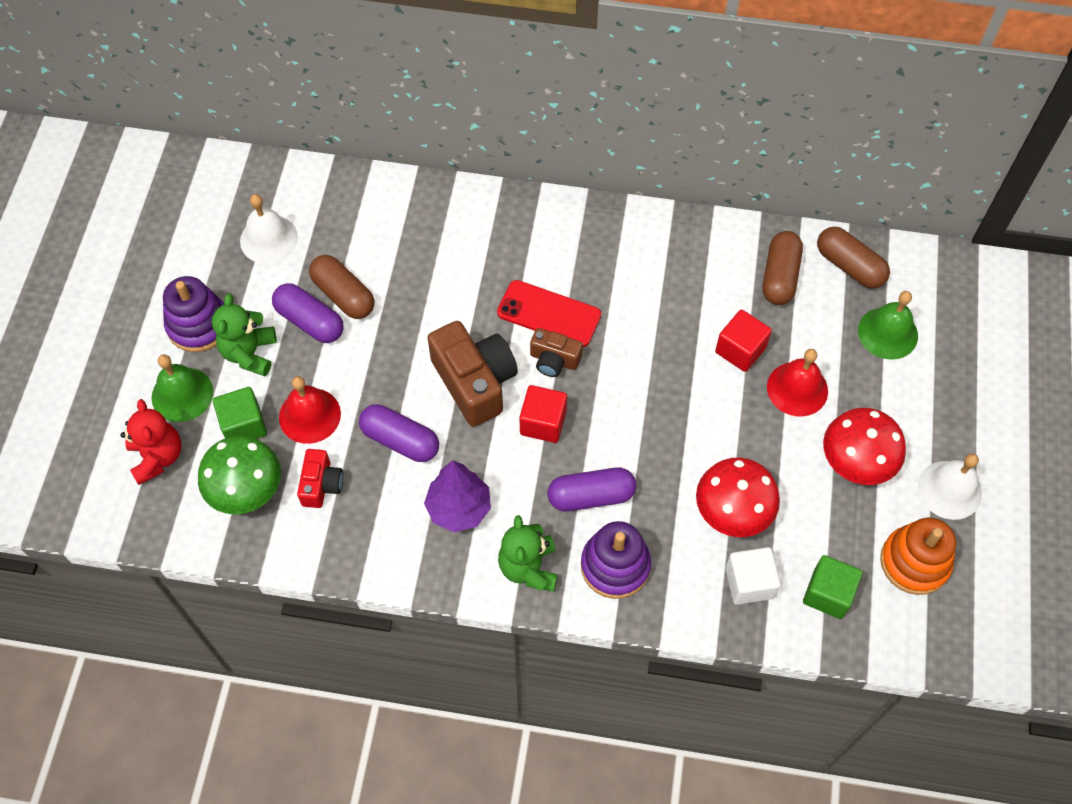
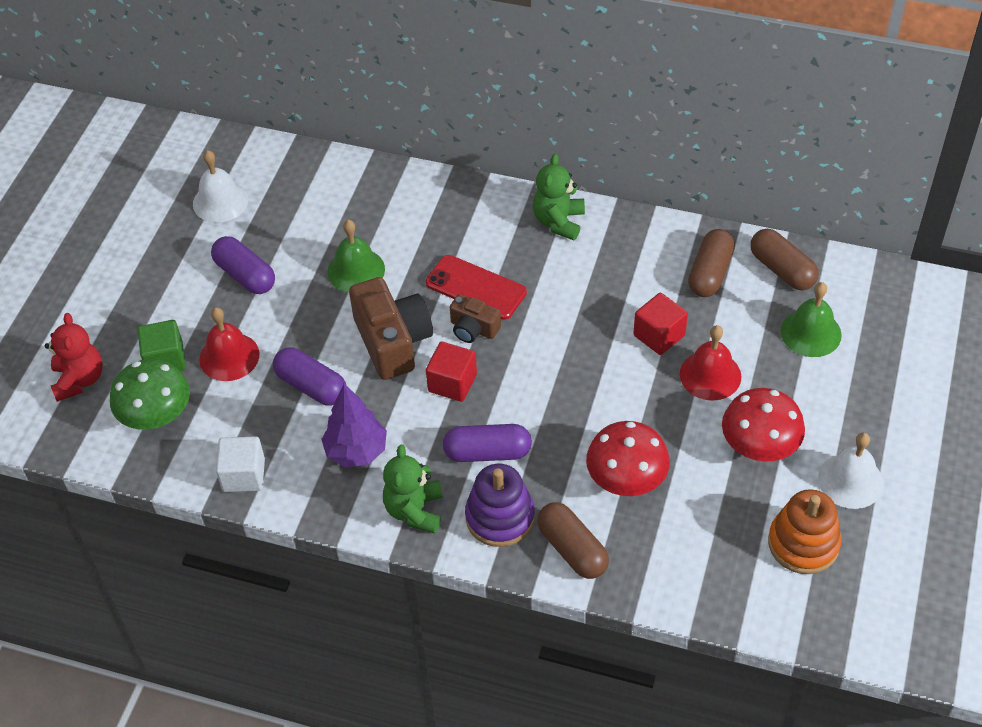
camera: 10 degrees right, 10 degrees down
(182, 394) = (113, 328): green bell -> green bell (356, 270)
(198, 325) = (140, 269): purple stacking toy -> none
(249, 353) = (183, 298): green teddy bear -> green teddy bear (559, 221)
(321, 484) = (228, 418): red camera -> none
(343, 295) = (281, 255): brown capsule -> brown capsule (572, 549)
(749, 583) = (631, 546): white cube -> white cube (244, 475)
(828, 593) = (709, 564): green cube -> none

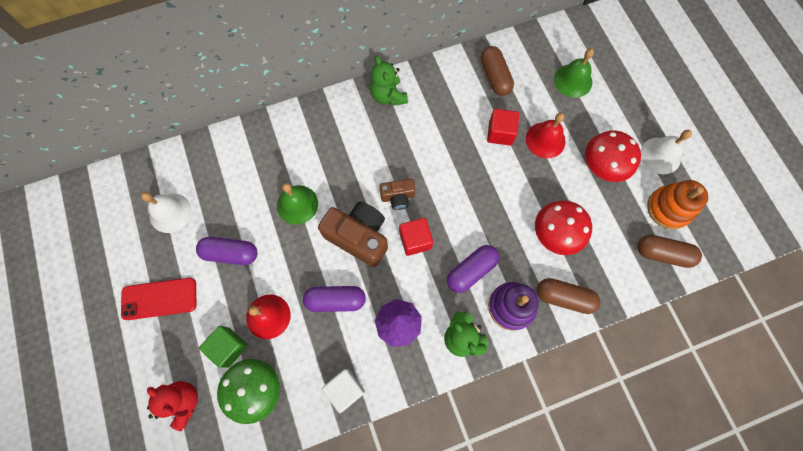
camera: 40 degrees left, 20 degrees up
(475, 288) = (377, 169): red phone -> red phone (159, 299)
(782, 270) = (528, 51): brown capsule -> brown capsule (662, 254)

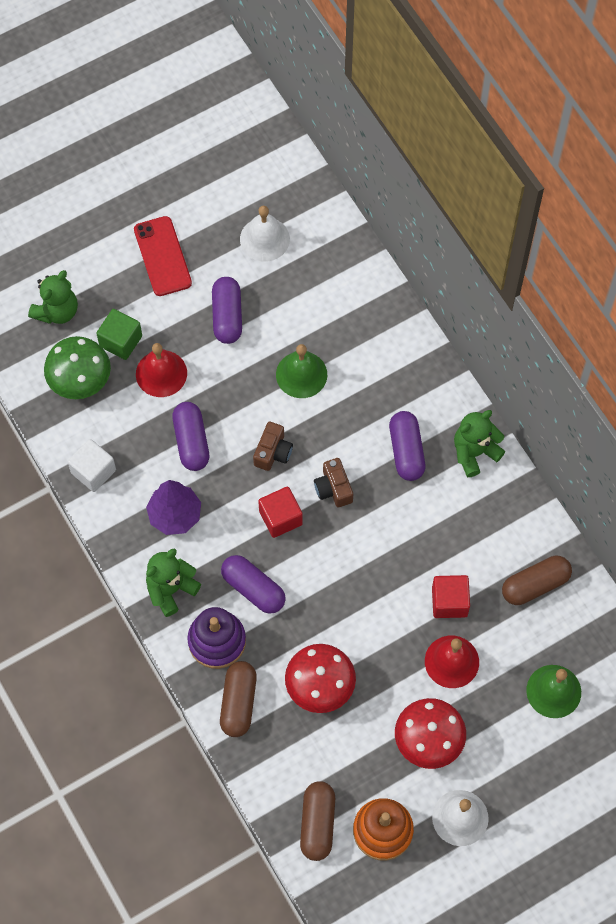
camera: 80 degrees right, 5 degrees down
(183, 402) = (57, 311): red teddy bear -> green teddy bear
(359, 237) = (273, 452): brown camera -> brown camera, size x0.55
(378, 141) = (406, 451): none -> purple capsule

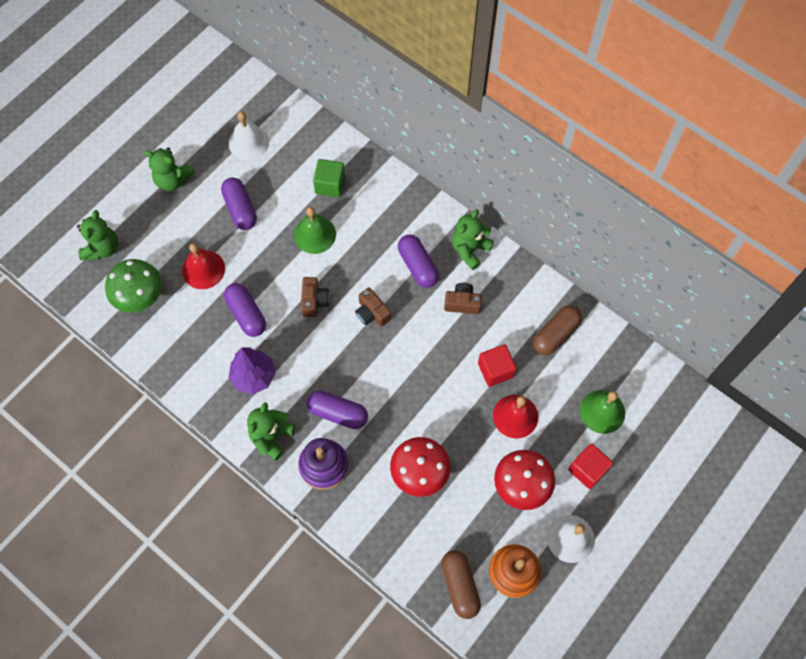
camera: 20 degrees left, 0 degrees up
(93, 471) = (175, 364): white cube -> none
(121, 341) = (162, 255): green cube -> green cube (330, 185)
(162, 256) = (173, 180): red phone -> green teddy bear
(238, 702) = (359, 509): brown capsule -> none
(280, 518) = (339, 350): red cube -> red cube (587, 469)
(441, 512) = (462, 303): none -> brown camera

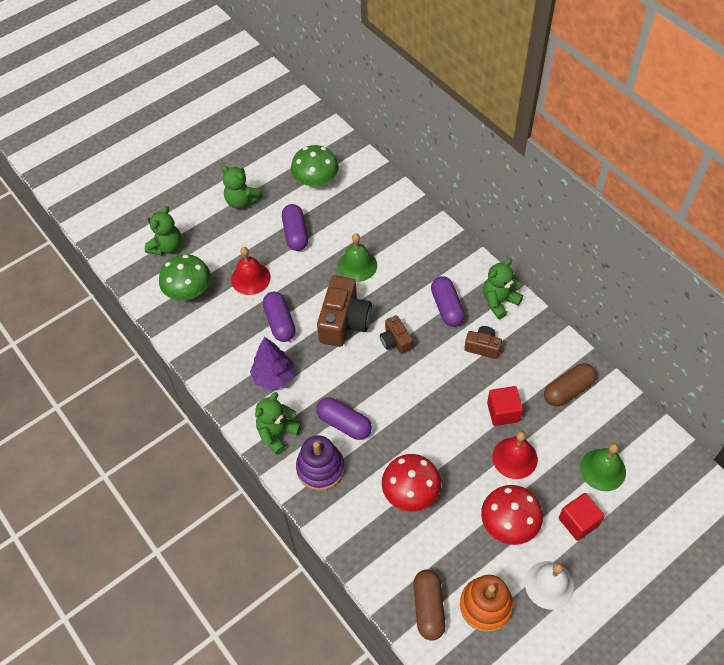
camera: 15 degrees right, 10 degrees down
(248, 142) = (316, 181): white bell -> green mushroom
(314, 301) = (344, 321): brown camera -> brown camera, size x1.83
(330, 185) = (380, 226): green cube -> none

